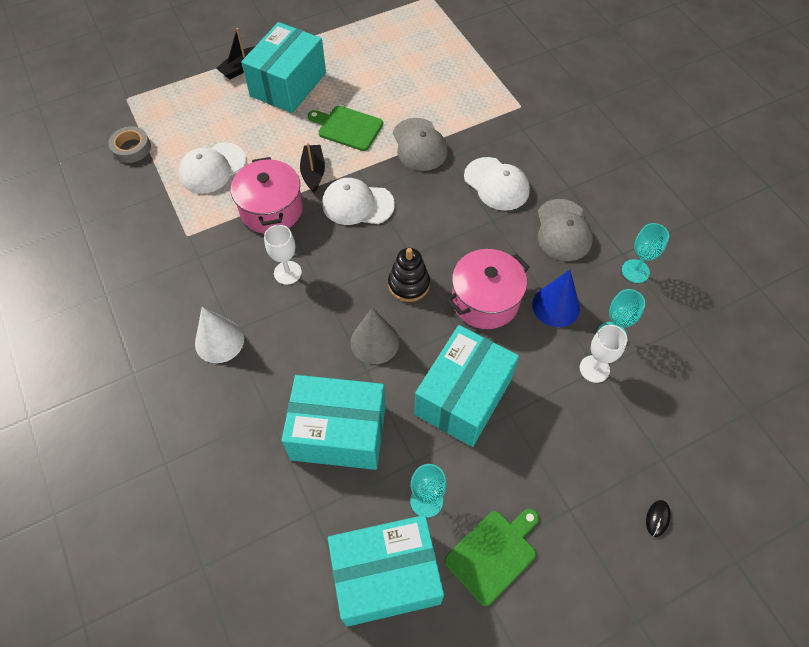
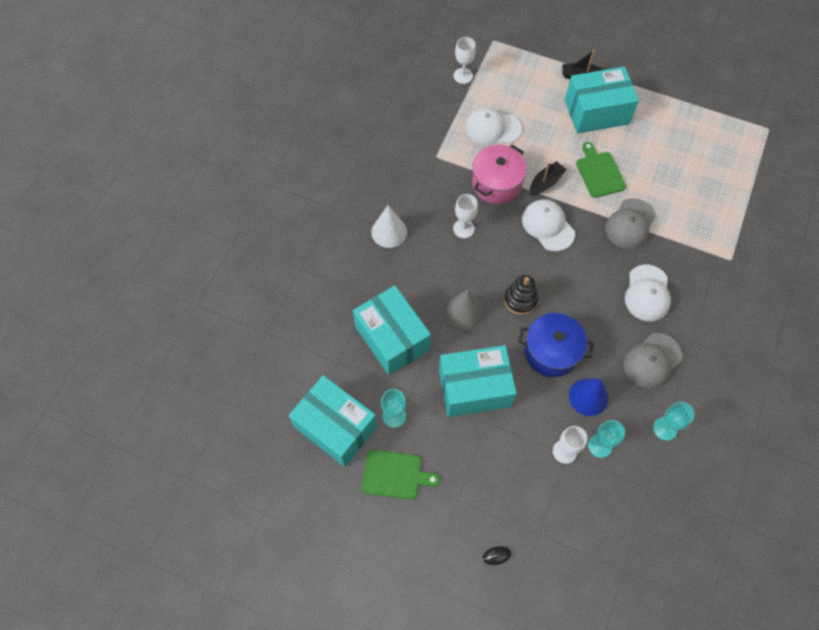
camera: 50 degrees right, 5 degrees up
(131, 148) = (463, 76): grey tape -> white goblet
(485, 300) = (551, 352): pink pot -> blue pot

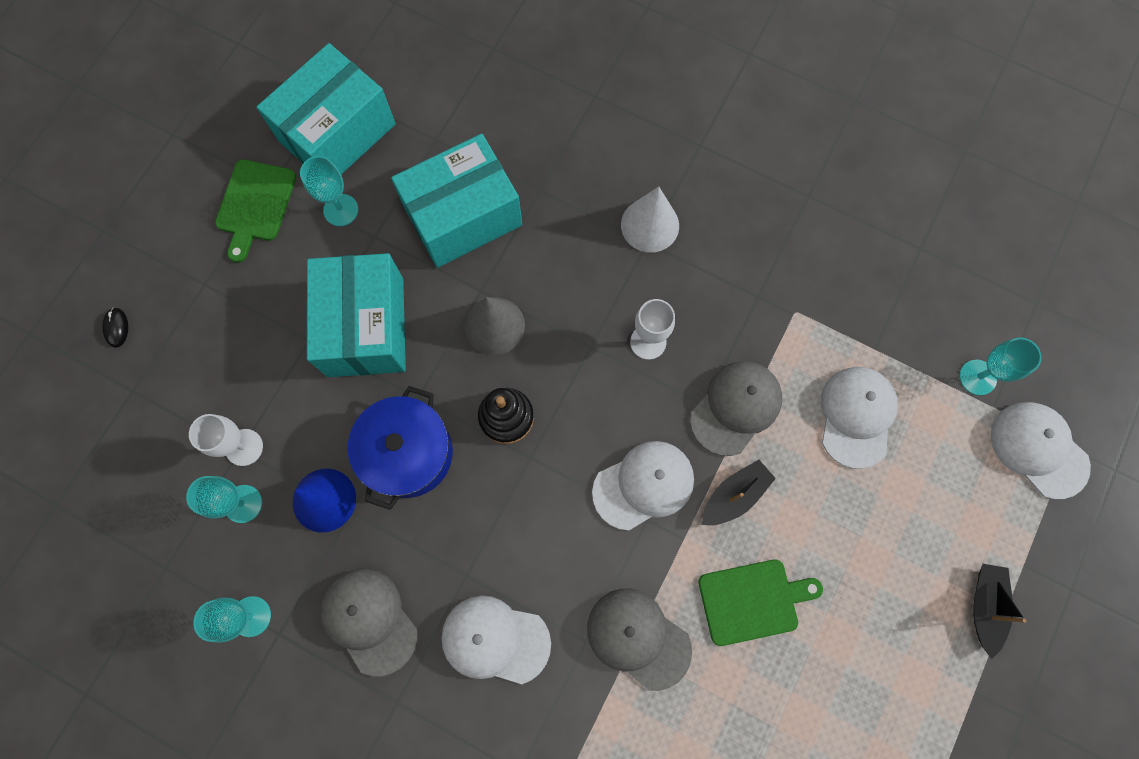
camera: 95 degrees right, 10 degrees up
(463, 76) = (977, 377): white goblet -> turquoise goblet
(496, 183) = (736, 408): pink pot -> grey cap
(497, 52) = (1038, 449): none -> white cap
(545, 183) = (734, 495): black boat -> black boat turned 90 degrees counterclockwise
(596, 112) = (895, 622): turquoise box -> none

